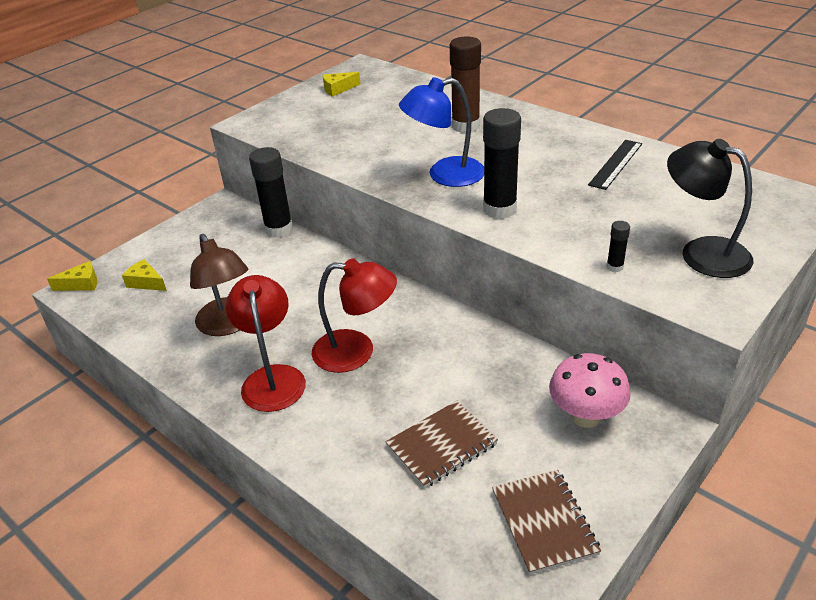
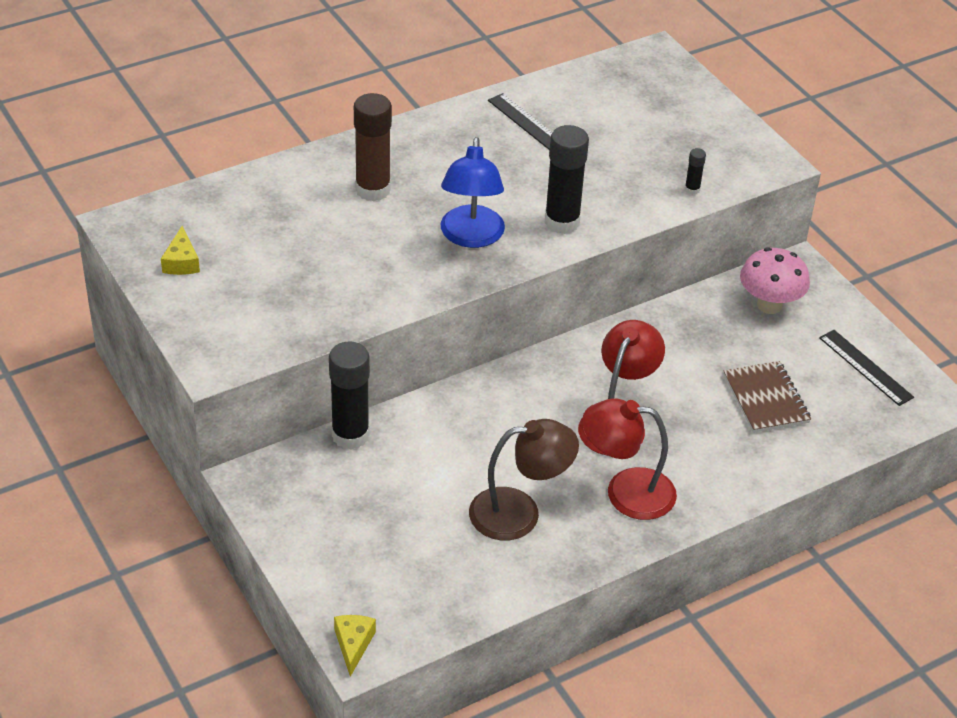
camera: 75 degrees left, 5 degrees up
(146, 282) = (390, 578): yellow cheese -> none
(544, 522) = (865, 367): brown notebook -> black ruler
(702, 252) = (698, 137): black lamp -> none

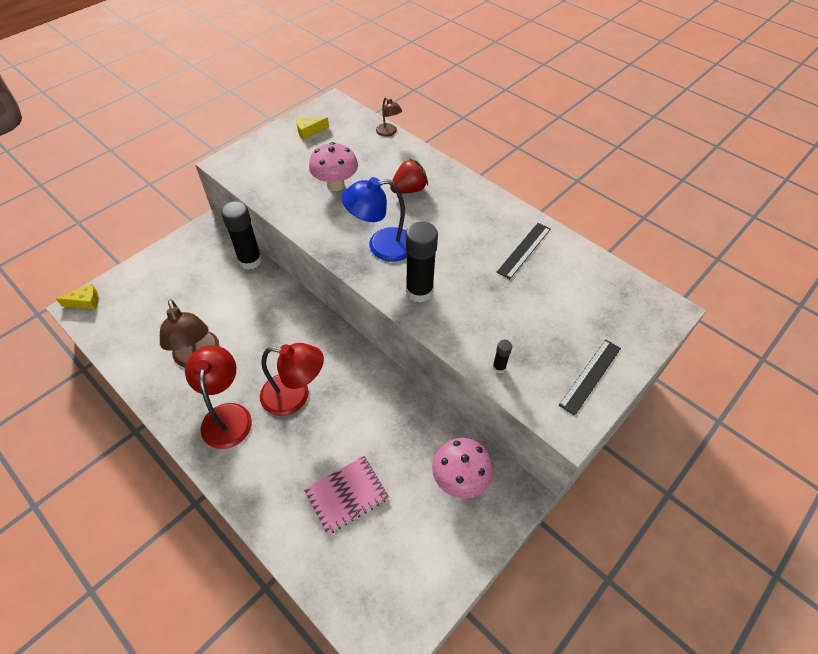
camera: 75 degrees right, 10 degrees up
(234, 181) = (389, 132): none -> brown lamp
(328, 256) = (335, 185): none -> pink mushroom
(373, 190) = (409, 190): brown glue stick -> red strawberry
(766, 399) = (347, 495): brown notebook -> pink notebook
(865, 367) = (410, 574): black ruler -> black ruler (590, 376)

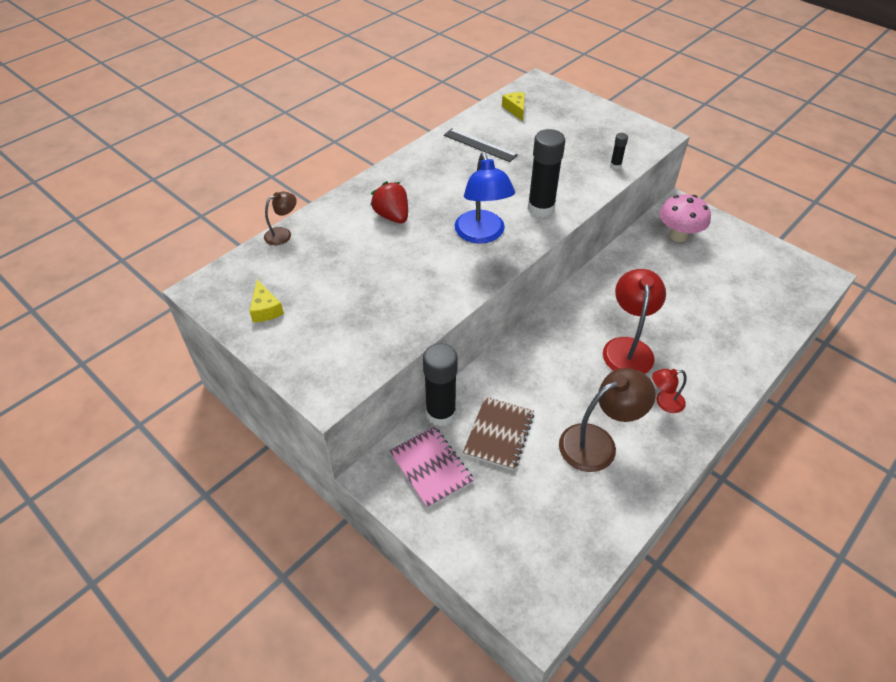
camera: 90 degrees left, 5 degrees down
(85, 302) = (528, 609): yellow cheese -> yellow cheese (515, 109)
(223, 294) = (499, 434): none -> brown notebook
(227, 415) = (664, 402): red lamp -> red lamp, size x0.53
(335, 185) = (381, 275): pink mushroom -> none
(347, 495) = (716, 303): pink notebook -> pink notebook (431, 468)
(590, 376) = (611, 123): black ruler -> none

